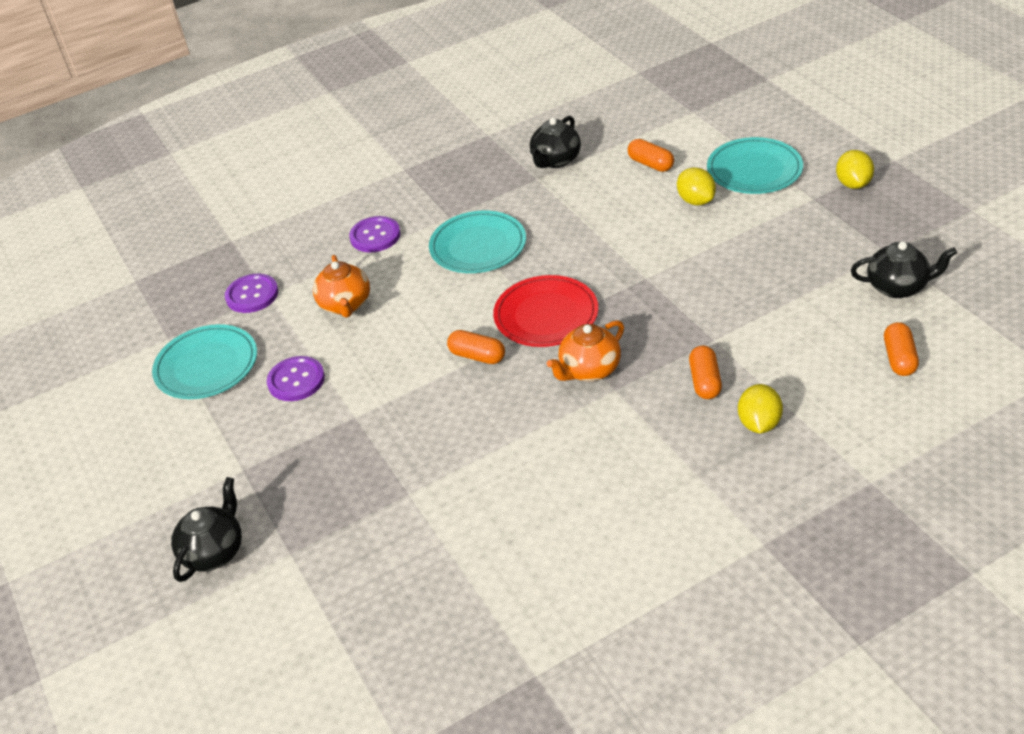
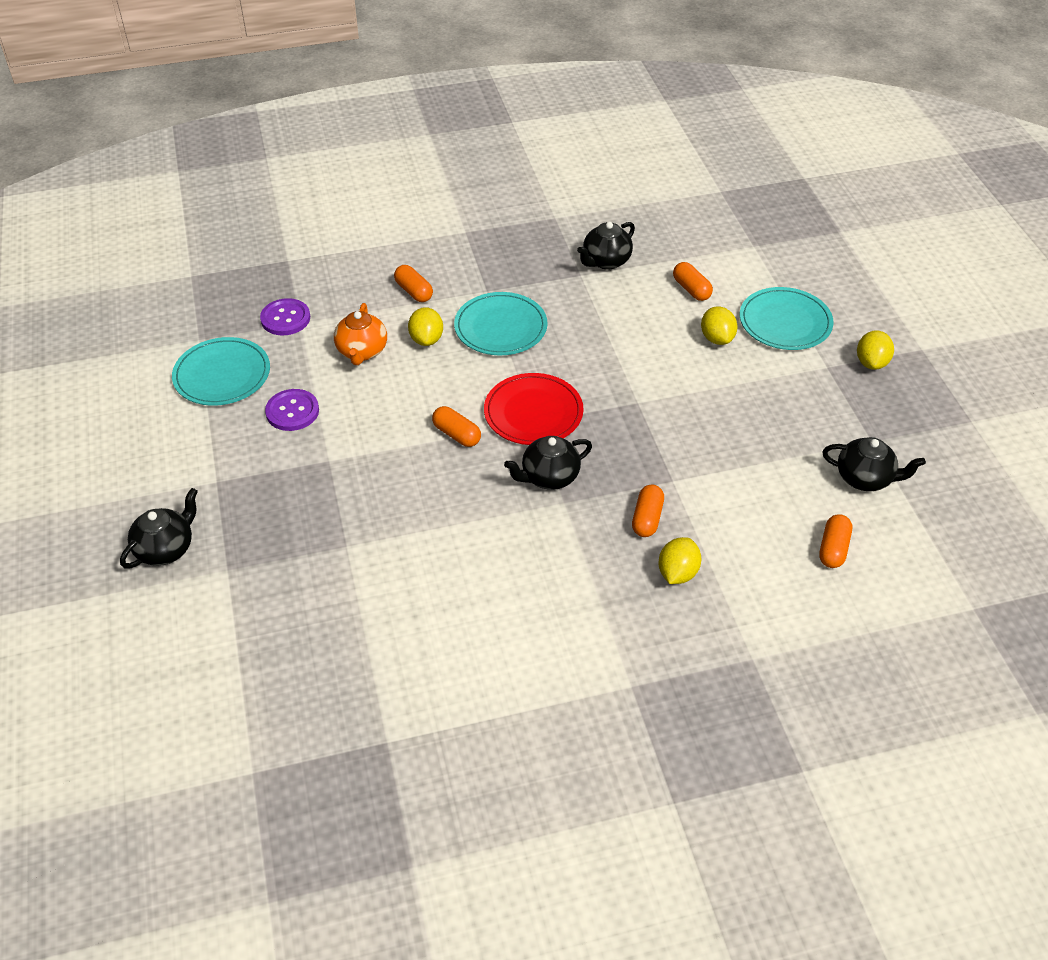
camera: 10 degrees right, 5 degrees up
(375, 236) = (414, 291): purple button -> orange capsule
(407, 276) = (426, 339): none -> yellow lemon
(589, 370) = (549, 477): orange teapot -> black teapot

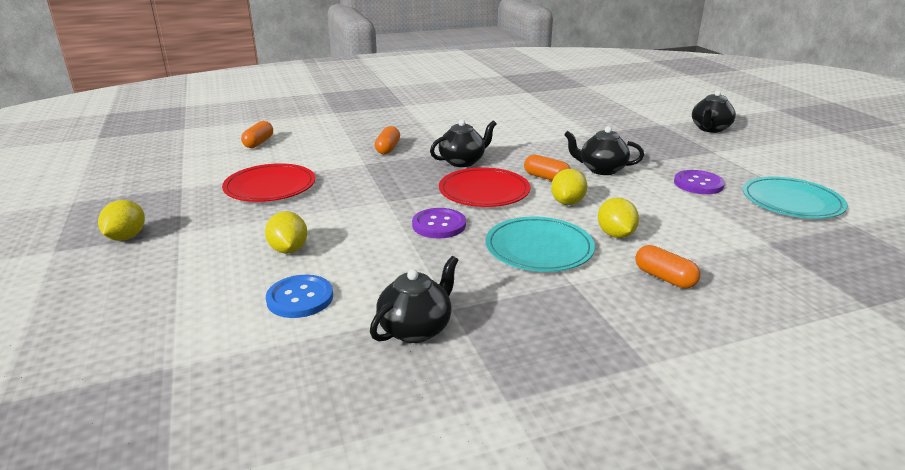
camera: 175 degrees right, 20 degrees down
(285, 318) = (788, 245): purple button -> purple button (439, 225)
(362, 352) = (675, 222): orange teapot -> none
(677, 573) = (371, 132): yellow lemon -> yellow lemon (567, 202)
(691, 289) = (300, 298): orange capsule -> blue button
(772, 436) = (270, 187): none -> red plate
(785, 322) = (196, 268): turquoise plate -> none
(865, 478) = (207, 170): black teapot -> black teapot (601, 169)

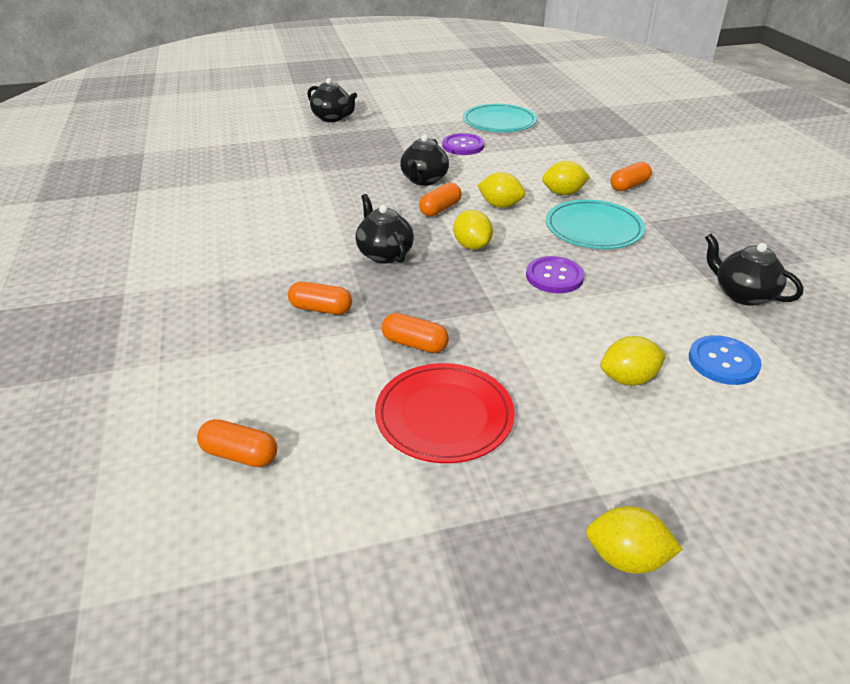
camera: 85 degrees left, 10 degrees up
(345, 176) = (415, 344): none -> orange capsule
(484, 191) = (472, 246): red plate -> yellow lemon

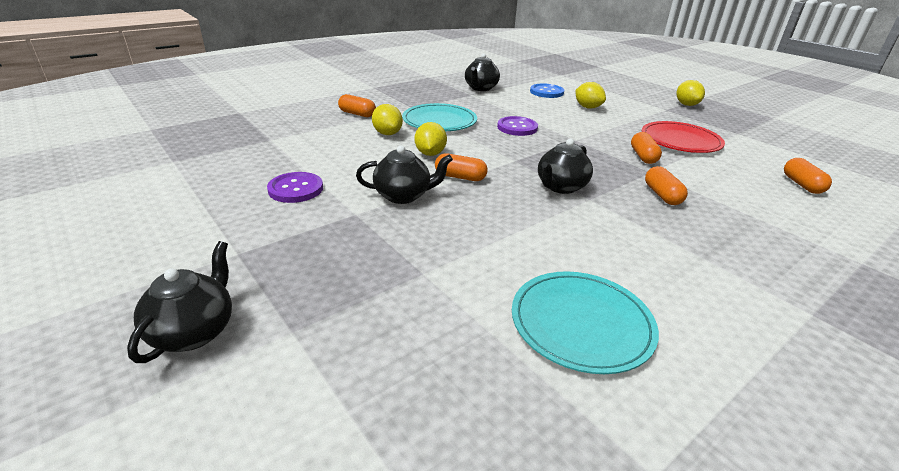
camera: 115 degrees left, 5 degrees down
(472, 246) = (508, 156): yellow lemon -> none
(499, 122) = (208, 178): turquoise plate -> turquoise plate (581, 323)

